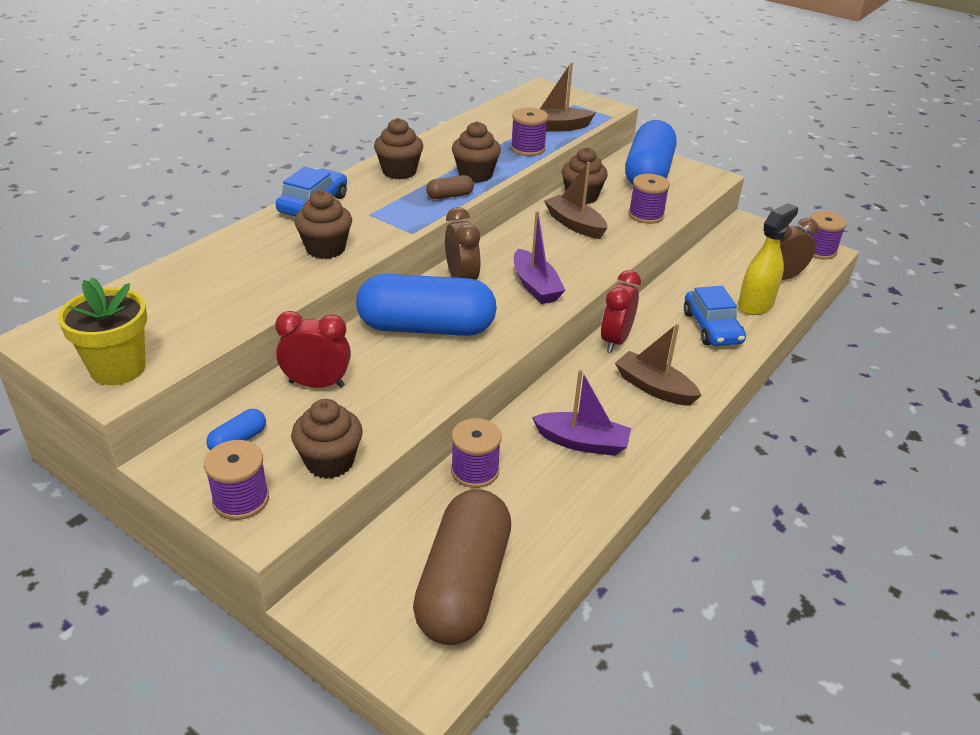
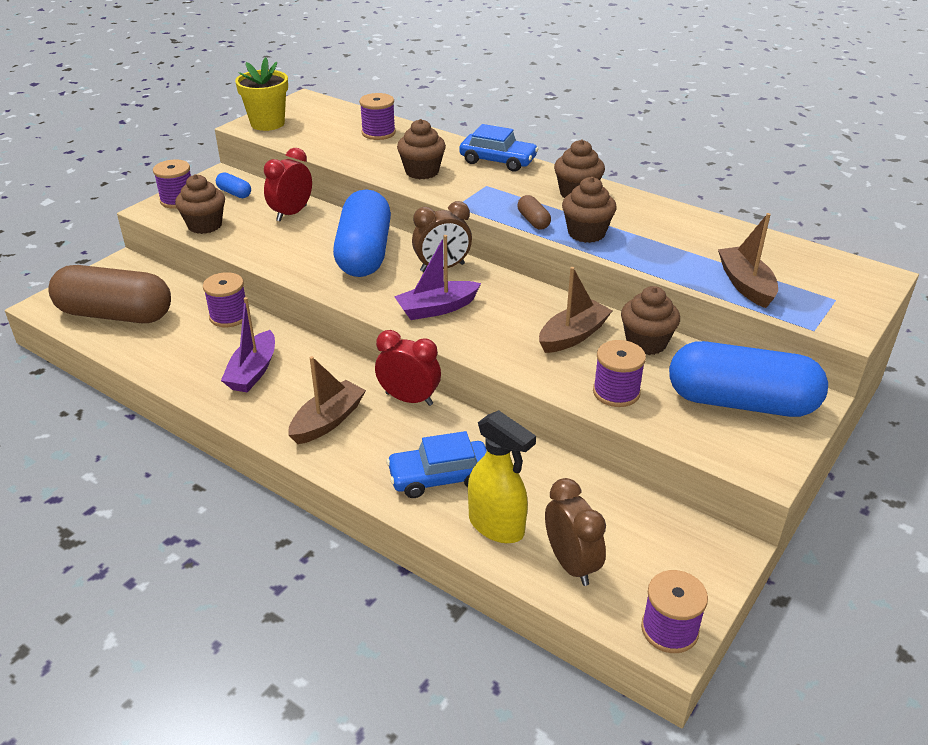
camera: 90 degrees right, 0 degrees up
(317, 384) = (291, 213): red clock -> red clock turned 150 degrees counterclockwise
(527, 148) = (669, 264): purple spool -> purple spool (378, 133)

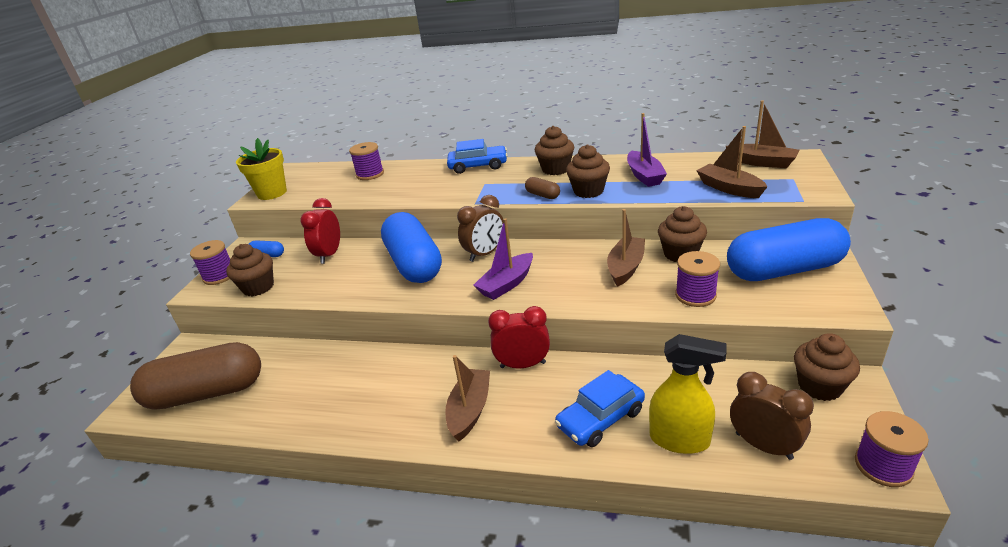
camera: 20 degrees left, 5 degrees down
(229, 316) = (318, 356): purple spool -> none
(253, 371) = (372, 394): purple boat -> purple boat (644, 176)
(422, 171) = (427, 189): brown cupcake -> brown cupcake (819, 386)
(822, 266) = (762, 162): none -> brown boat

